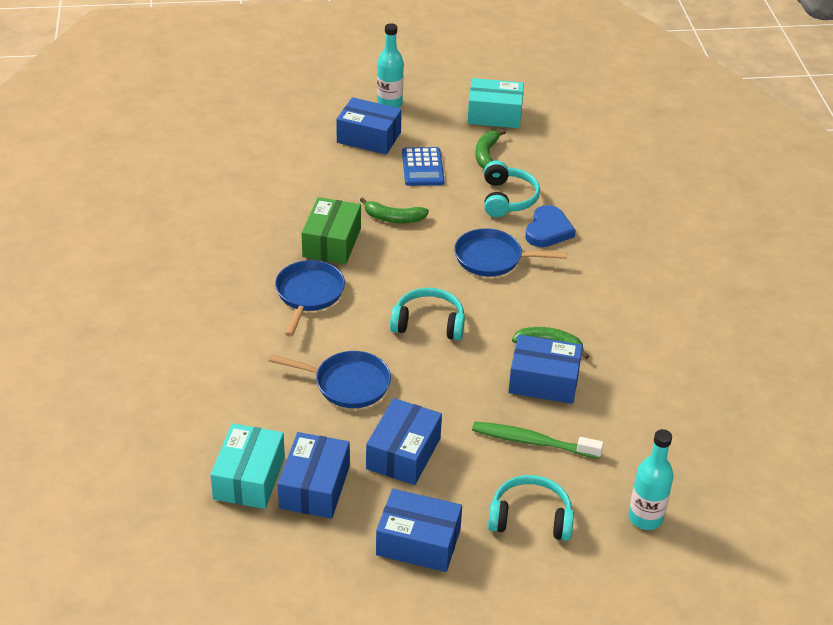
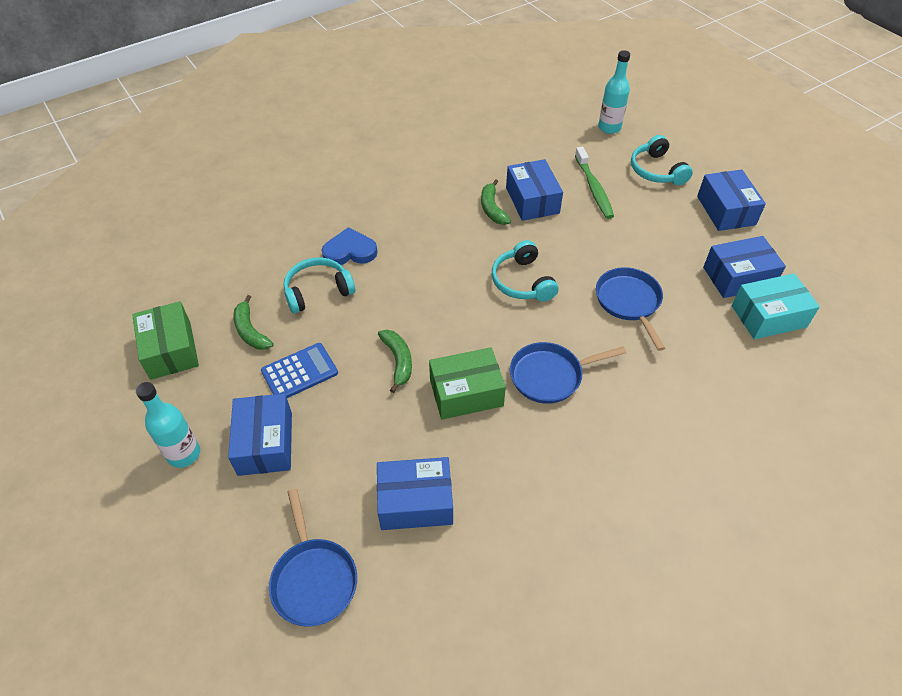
camera: 115 degrees left, 10 degrees up
(403, 453) = (664, 244): blue box -> blue box (415, 502)
(486, 154) = (250, 331): green banana -> green banana turned 75 degrees clockwise
(493, 258) = (411, 272): blue pan -> blue pan (313, 579)
(494, 114) = (170, 350): turquoise box -> green box

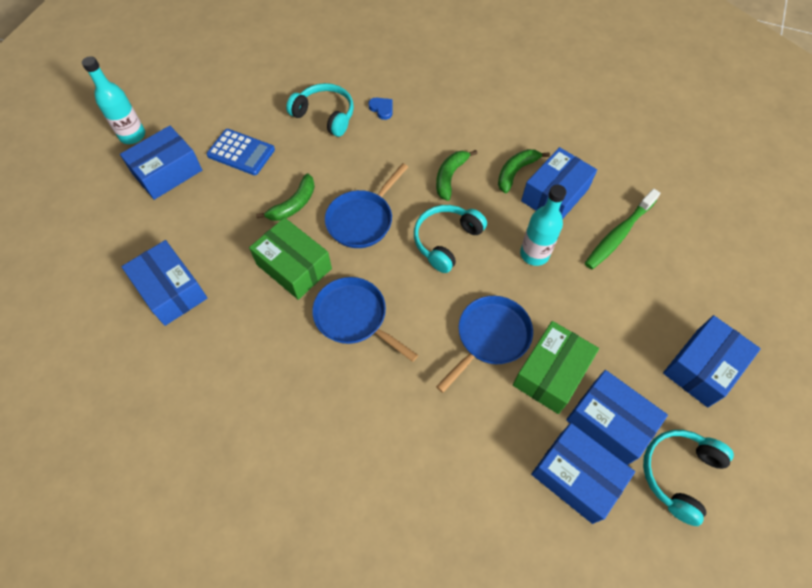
camera: 55 degrees right, 10 degrees up
(170, 350) = (211, 73): green box -> green box (551, 373)
(250, 331) = (258, 102): green banana -> green banana (450, 177)
(313, 579) = (76, 266): blue pan -> blue pan (362, 219)
(350, 251) = (382, 109): blue heart -> blue heart, size x0.56
(609, 128) = (723, 203): turquoise bottle -> turquoise bottle (534, 254)
(656, 170) = (700, 275): turquoise headphones -> turquoise headphones (679, 474)
(768, 316) = (576, 476): turquoise box -> blue box

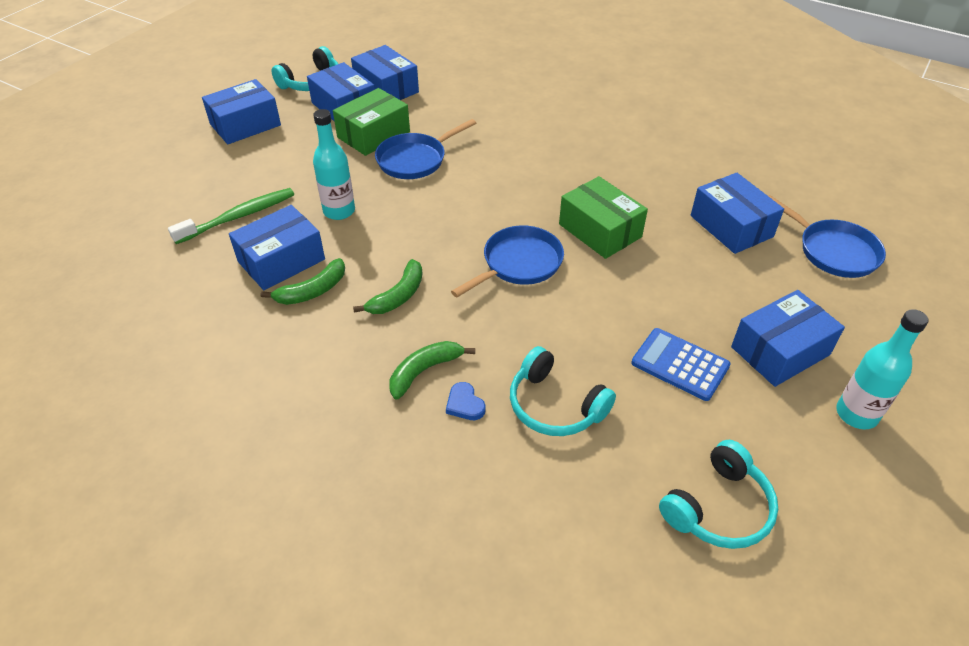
camera: 170 degrees left, 15 degrees down
(293, 204) = (601, 290): green banana -> green banana (424, 371)
(354, 317) = (539, 186): blue pan -> blue pan (833, 251)
(446, 241) = (428, 233): turquoise headphones -> turquoise headphones (718, 508)

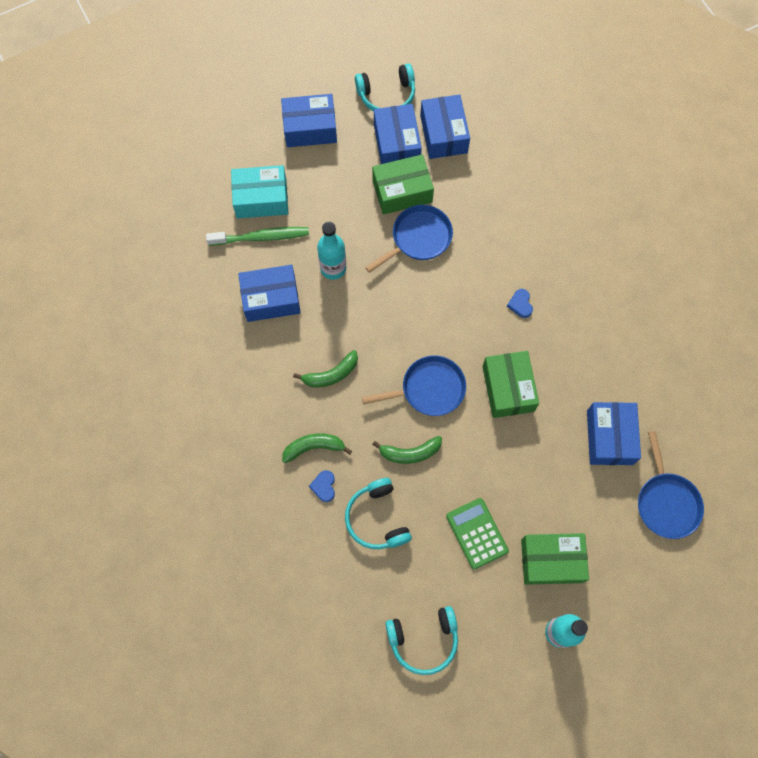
camera: 30 degrees right, 25 degrees up
(221, 188) = (261, 198): none -> turquoise box
(312, 291) = (278, 339): green banana -> green banana (410, 453)
(415, 159) = (418, 238): blue pan -> blue pan turned 150 degrees clockwise
(555, 167) = (520, 304): none -> blue heart
(680, 364) = (476, 533): blue calculator -> green calculator
(780, 351) = (551, 560): blue box -> green box

